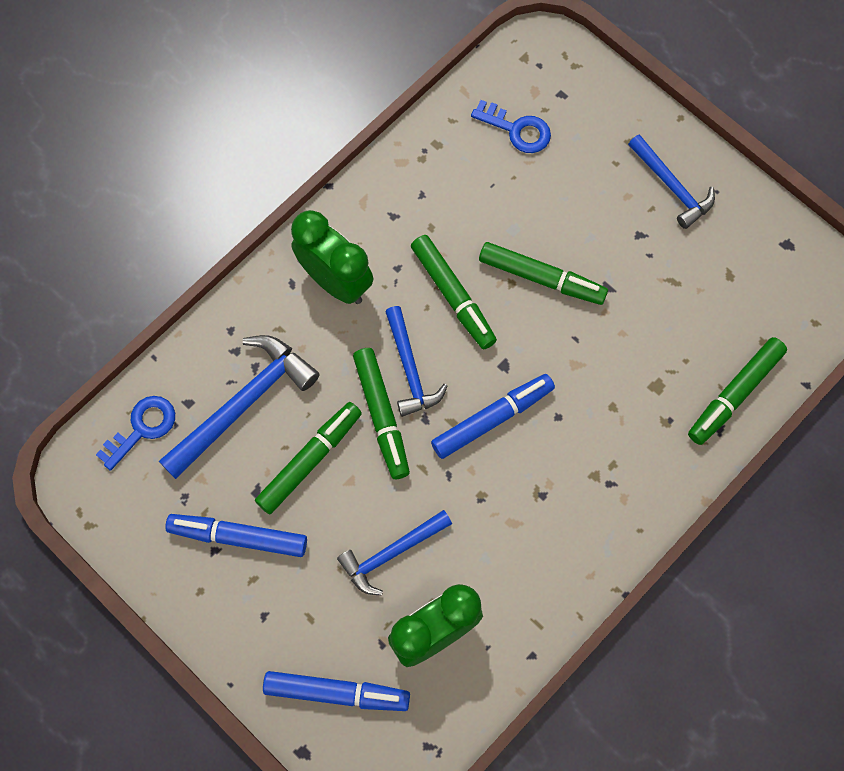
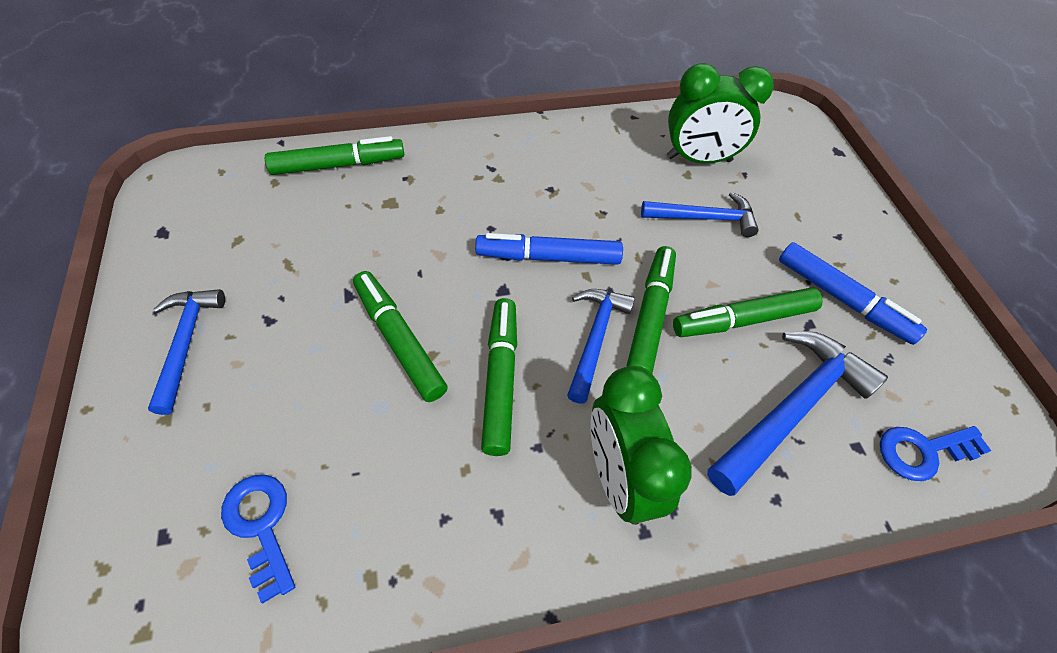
camera: 150 degrees left, 15 degrees down
(244, 404) = (792, 408): blue hammer -> blue hammer turned 150 degrees clockwise
(336, 693) = (796, 166): blue marker -> none

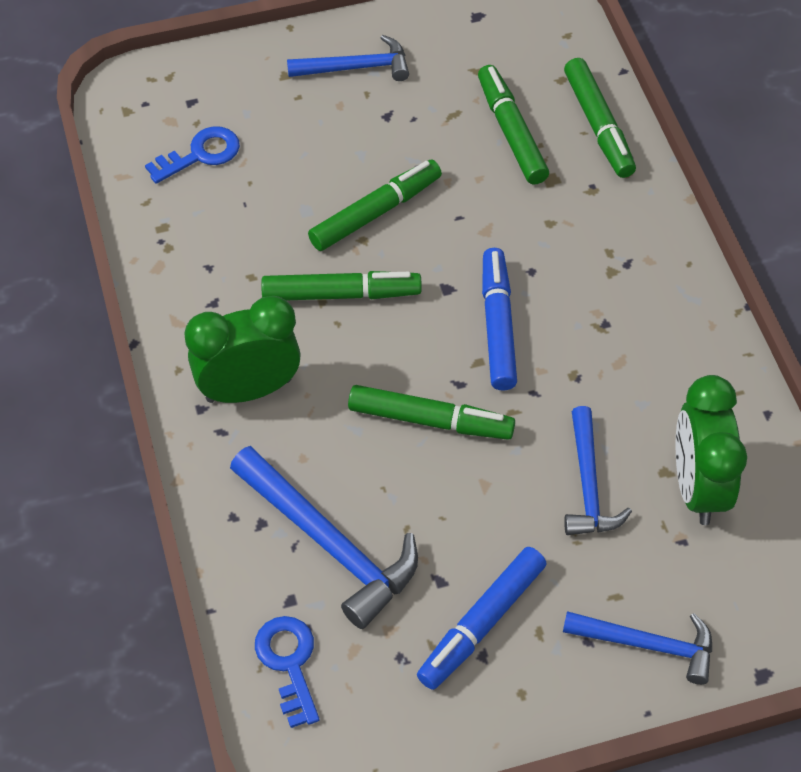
camera: 90 degrees right, 0 degrees up
(595, 338) = (396, 370): blue hammer -> blue hammer (648, 645)
(743, 320) = (437, 511): green marker -> green marker (511, 132)

